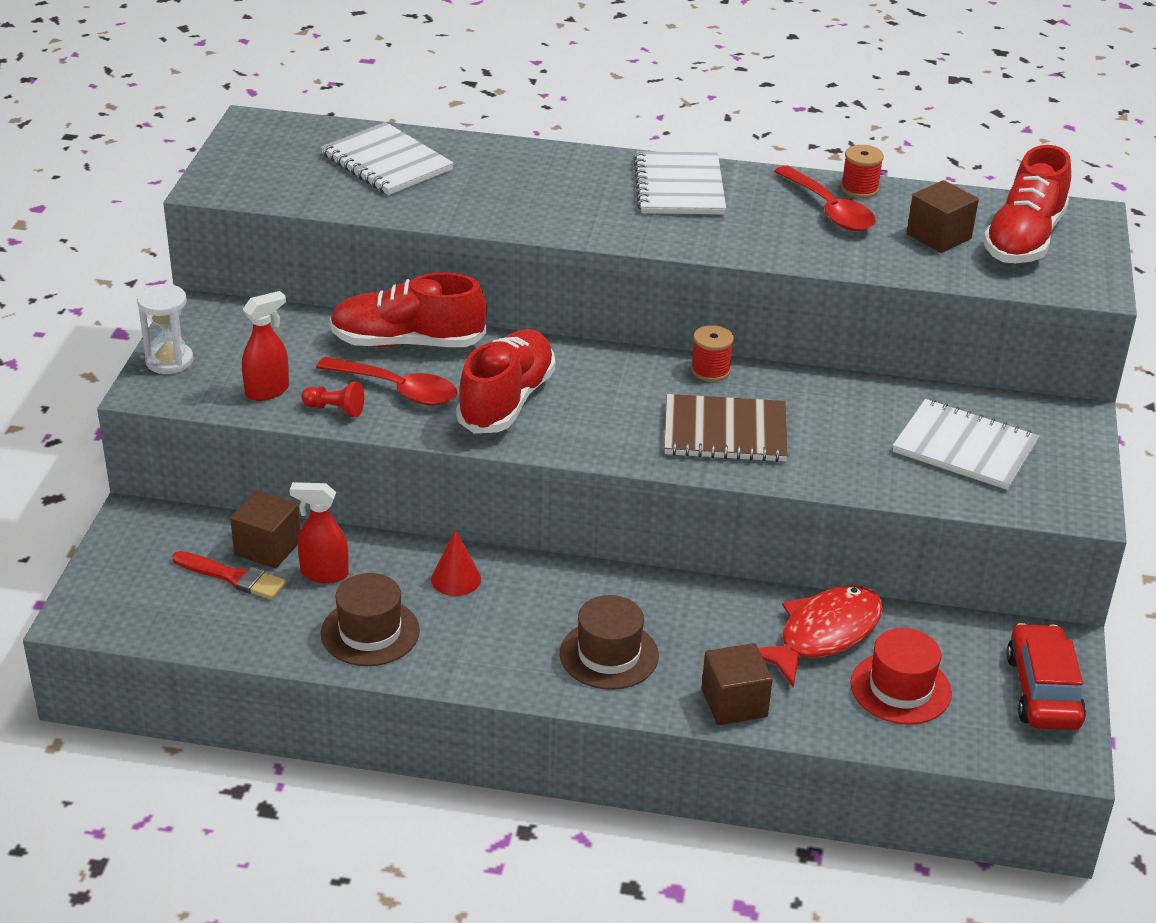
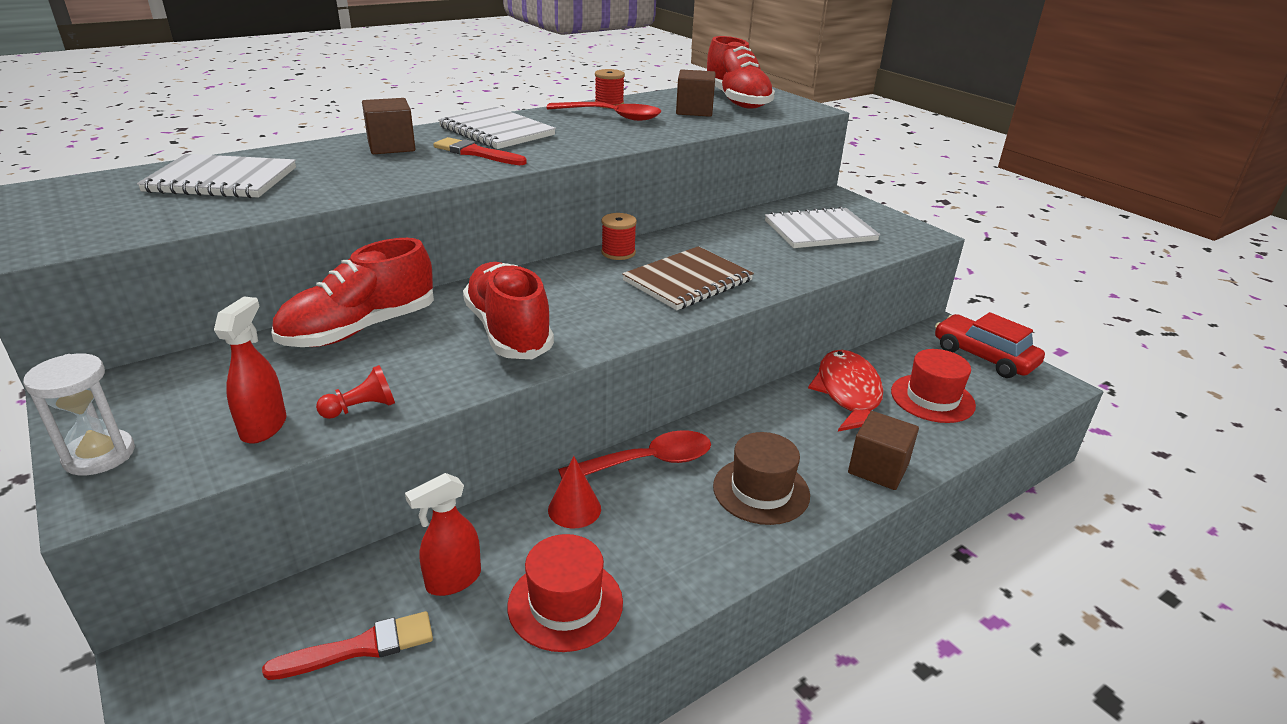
camera: 45 degrees left, 5 degrees down
(268, 548) = (365, 594): brown cube -> brown cube (391, 146)
(370, 632) = (565, 604): brown hat -> red hat
(397, 389) = (401, 365): red spoon -> red spoon (648, 462)
(617, 210) = (476, 153): none -> red brush

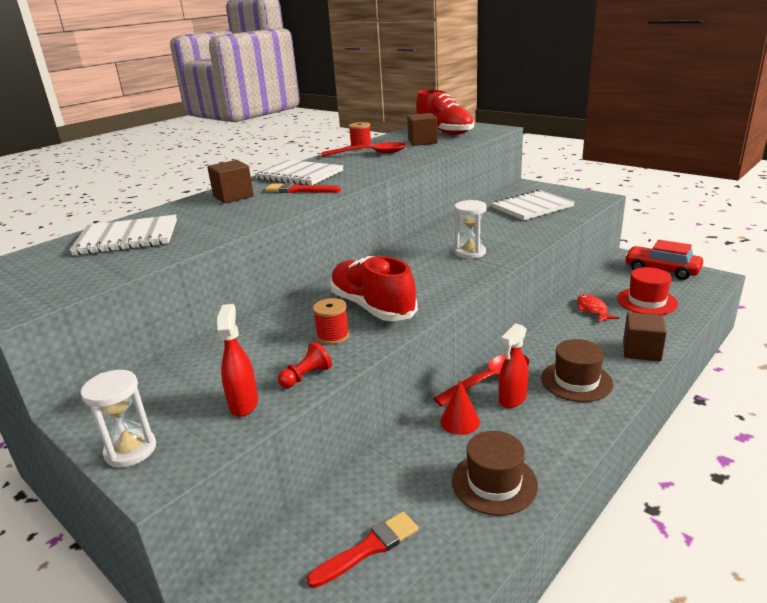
camera: 10 degrees left, 5 degrees down
(360, 329) = (264, 327): red shoe -> none
(453, 580) = (405, 488): red spray bottle -> red spray bottle (512, 399)
(565, 604) = (494, 483): red hat -> brown hat
(618, 253) = (409, 244): red spool -> red spool (333, 336)
(688, 281) = (470, 252): brown notebook -> white hourglass
(848, 394) = (592, 309): red fish -> red fish, size x0.56

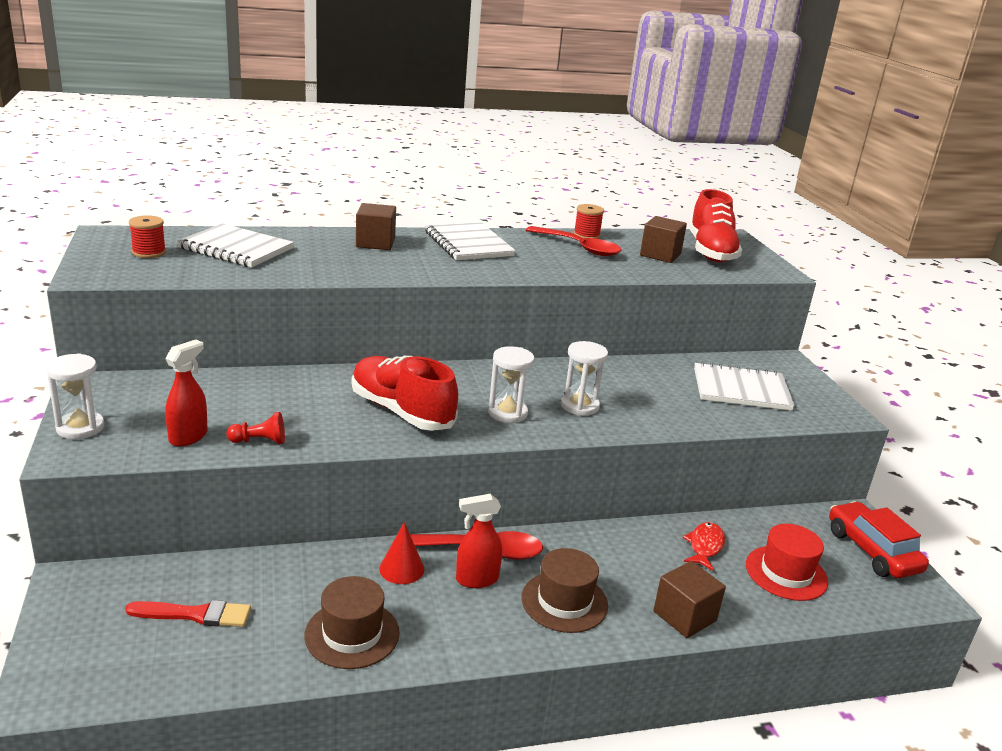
camera: 30 degrees right, 0 degrees up
(299, 190) = (437, 261): red brush -> none
(333, 336) = (330, 419): red spool -> red spool (149, 252)
(372, 307) = (401, 411): red shoe -> red shoe turned 45 degrees counterclockwise
(438, 276) = (507, 413): none -> white hourglass

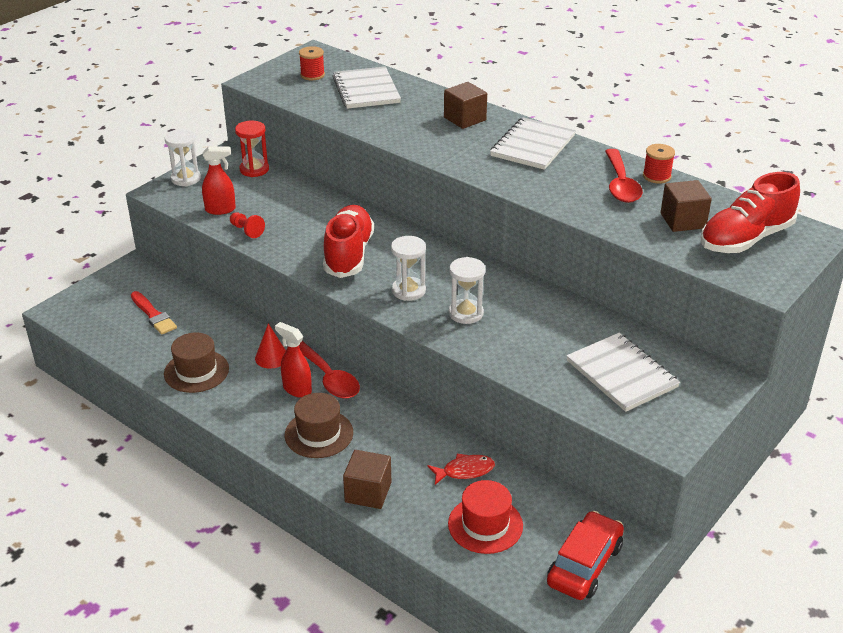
camera: 55 degrees right, 10 degrees up
(153, 385) = (254, 169): none -> red hourglass

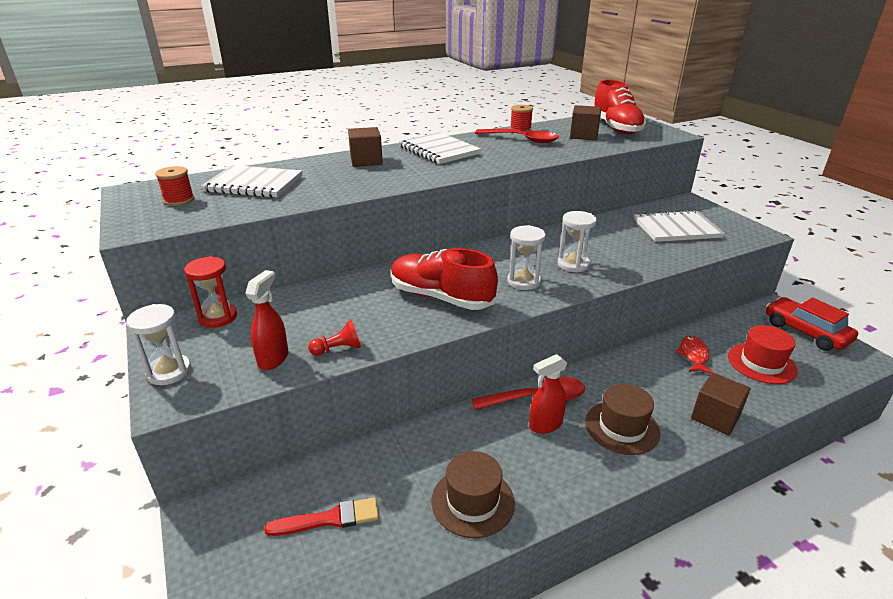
camera: 65 degrees left, 5 degrees down
(271, 357) = (482, 430): red cone -> none

